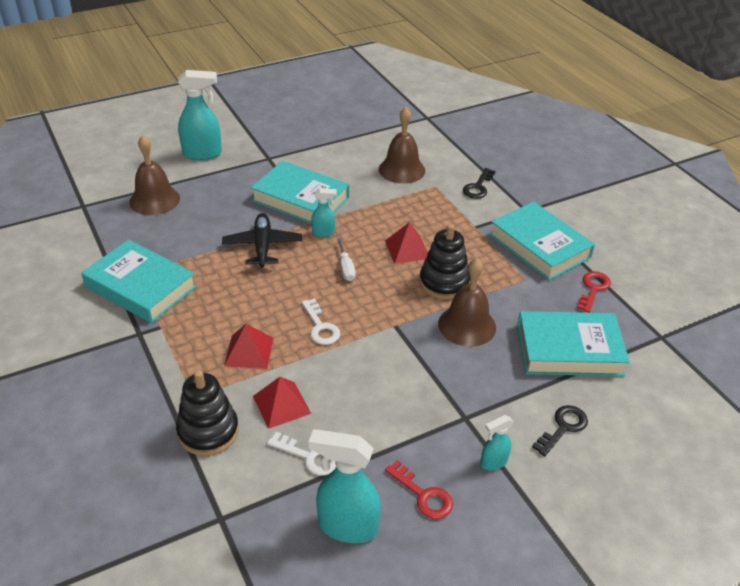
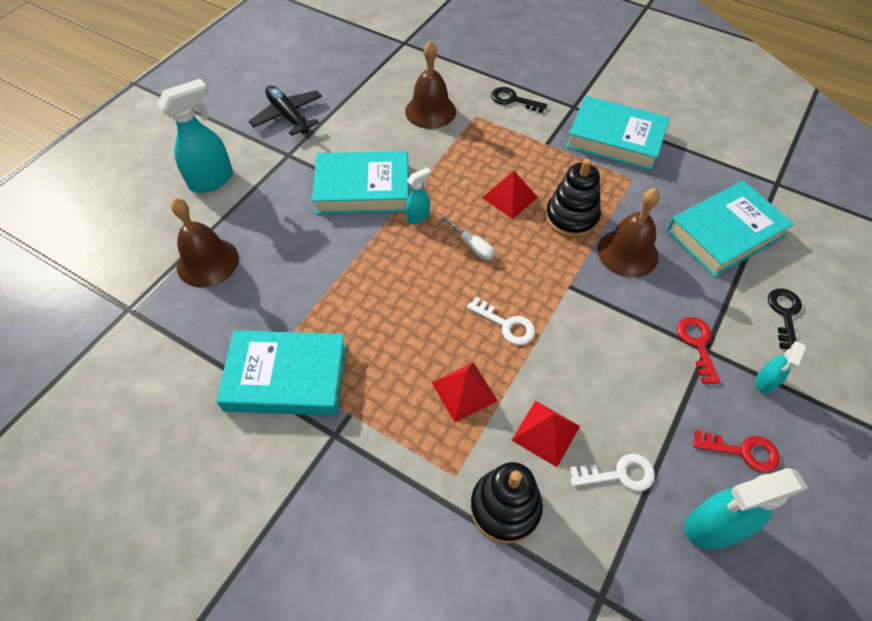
camera: 30 degrees left, 15 degrees up
(262, 246) = (372, 262): black plane -> black plane (288, 116)
(478, 187) = (513, 100): black key -> black key turned 120 degrees clockwise
(593, 289) = (691, 162): red key -> red key (697, 344)

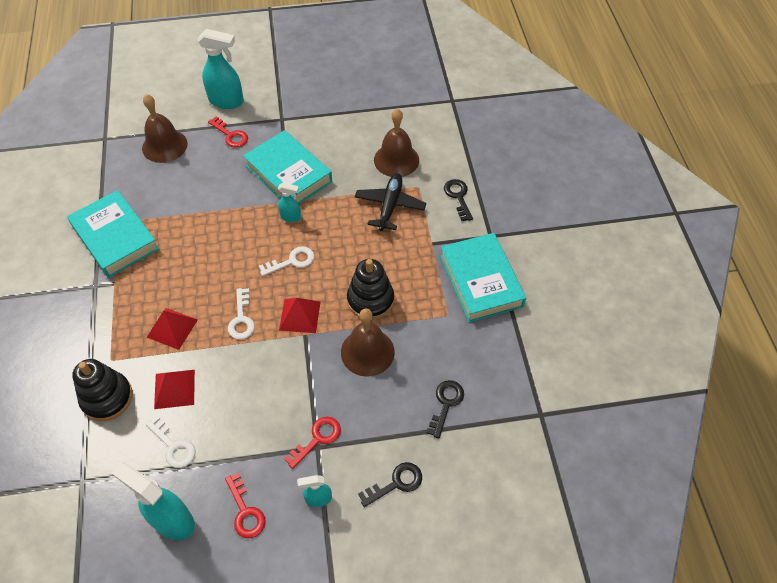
camera: 50 degrees right, 0 degrees up
(261, 202) = (230, 135): none -> red key
(288, 116) = (315, 95): black plane -> black plane (390, 206)
(473, 246) = (292, 261): white screwdriver -> white key
(510, 197) = (356, 254): red pyramid -> red pyramid (300, 315)
(724, 233) = (446, 404): turquoise book -> black key

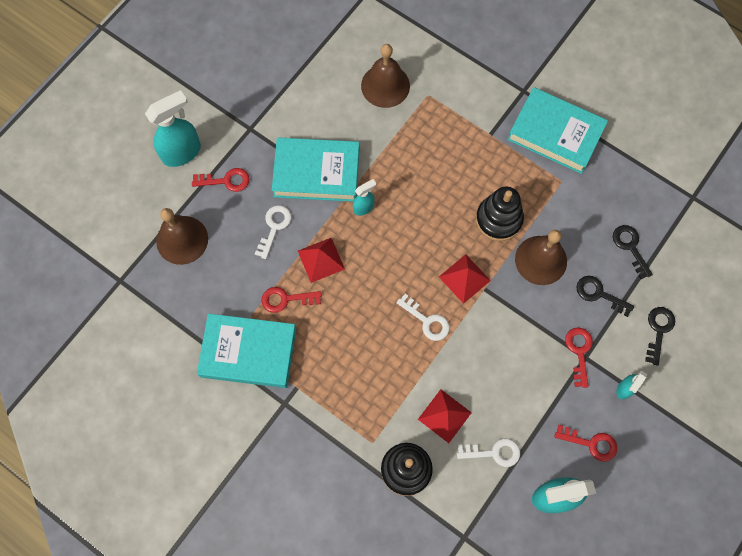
camera: 45 degrees left, 15 degrees up
(172, 328) = (386, 376): red pyramid -> red pyramid (321, 260)
(176, 228) = (286, 299): none -> red key
(292, 261) = (408, 242): white key -> white key (274, 227)
(390, 206) = (426, 130): black plane -> none
(458, 197) = (466, 78): black key -> black key (599, 294)

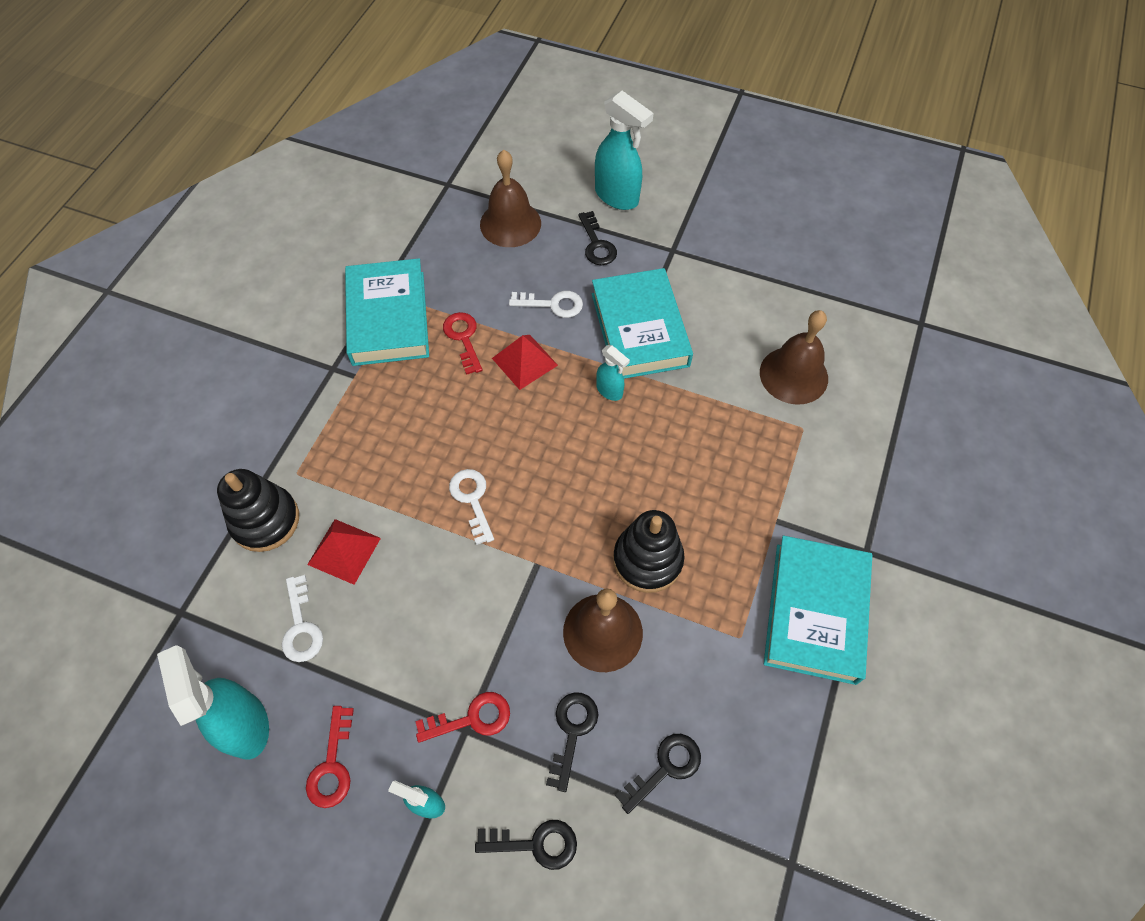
camera: 75 degrees right, 10 degrees down
(226, 181) = (596, 244): red key -> black key
(427, 321) = (472, 500): white key -> white key turned 135 degrees clockwise
(464, 278) = (545, 534): red pyramid -> none

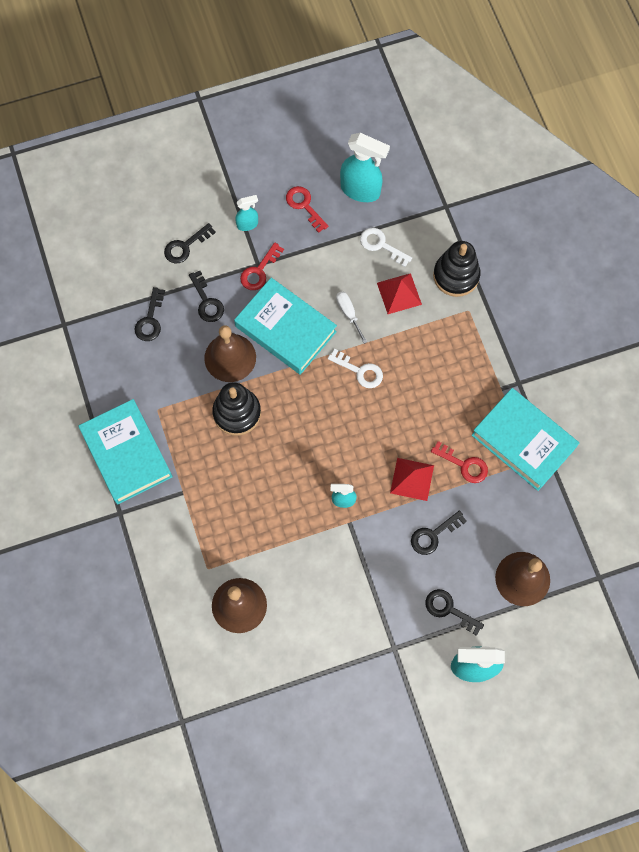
camera: 140 degrees right, 10 degrees up
(421, 573) = (348, 313): none -> white screwdriver
(552, 304) = (433, 535): white key -> black key
(639, 329) = (362, 561): turquoise book -> turquoise book (285, 329)

